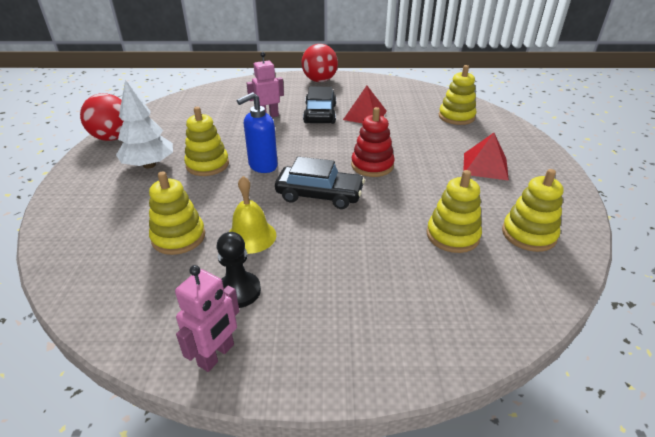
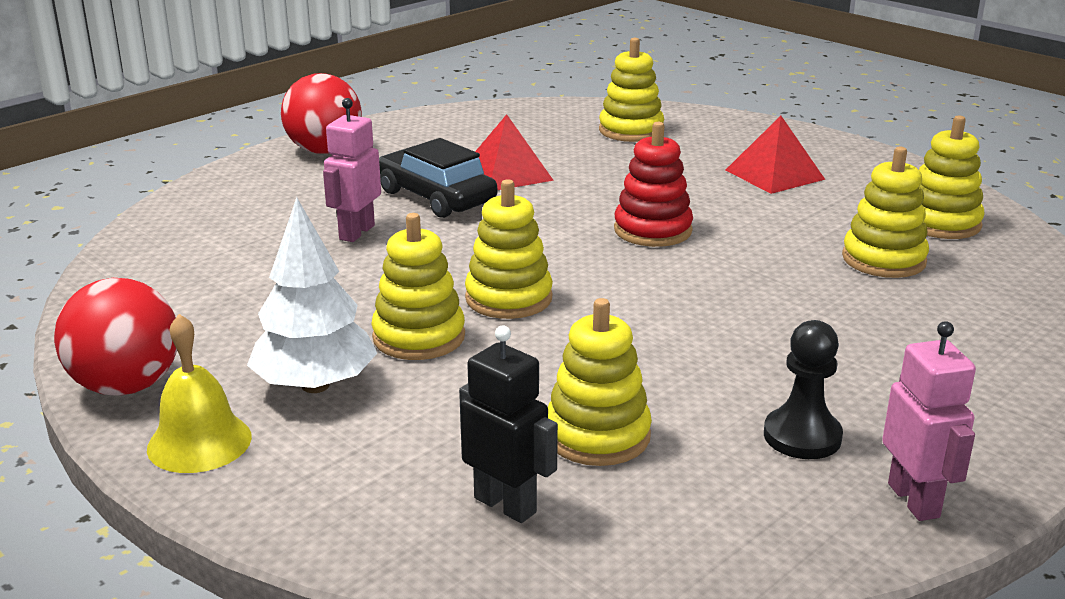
camera: 45 degrees left, 10 degrees down
(105, 242) = (505, 505): none -> black robot
(251, 236) = (686, 379): yellow bell -> yellow bell (199, 442)
(262, 166) = (508, 298): blue soap dispenser -> yellow stacking toy
(319, 195) = (663, 293): black car -> none

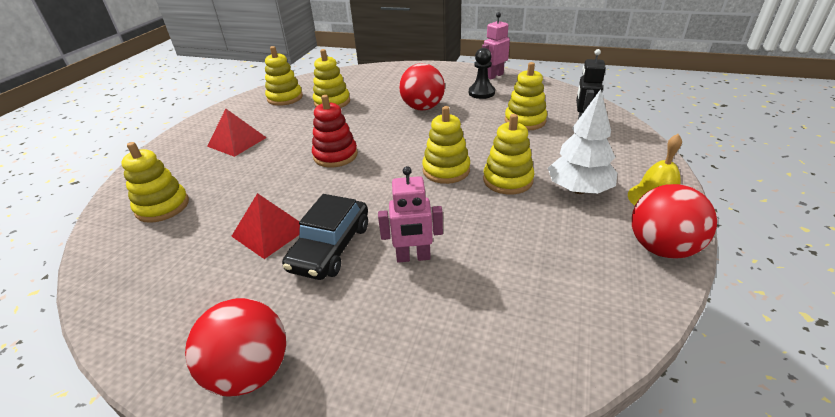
camera: 115 degrees left, 10 degrees up
(774, 340) = (422, 108): none -> red ball

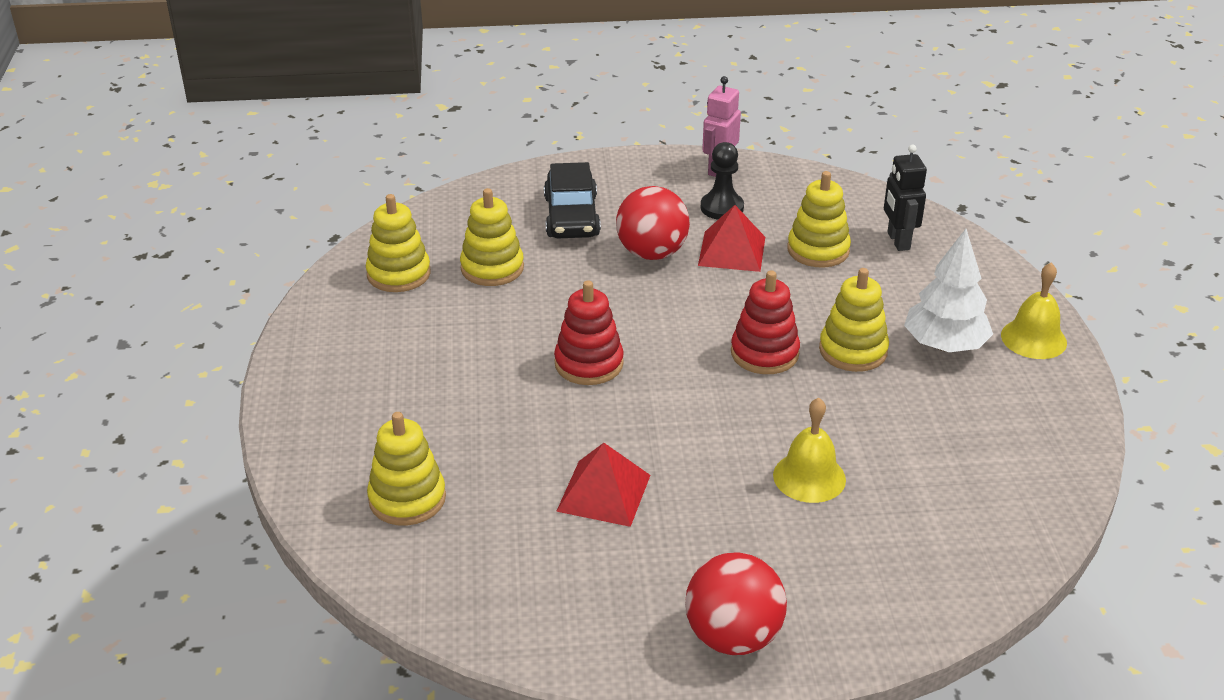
camera: 25 degrees left, 0 degrees up
(237, 142) = (404, 373): red pyramid -> red pyramid (731, 251)
(330, 247) = (700, 491): black car -> black car (571, 216)
(413, 257) = (809, 477): pink robot -> yellow bell
(446, 170) = (764, 353): yellow stacking toy -> red stacking toy
(661, 248) = (1064, 398): red ball -> none

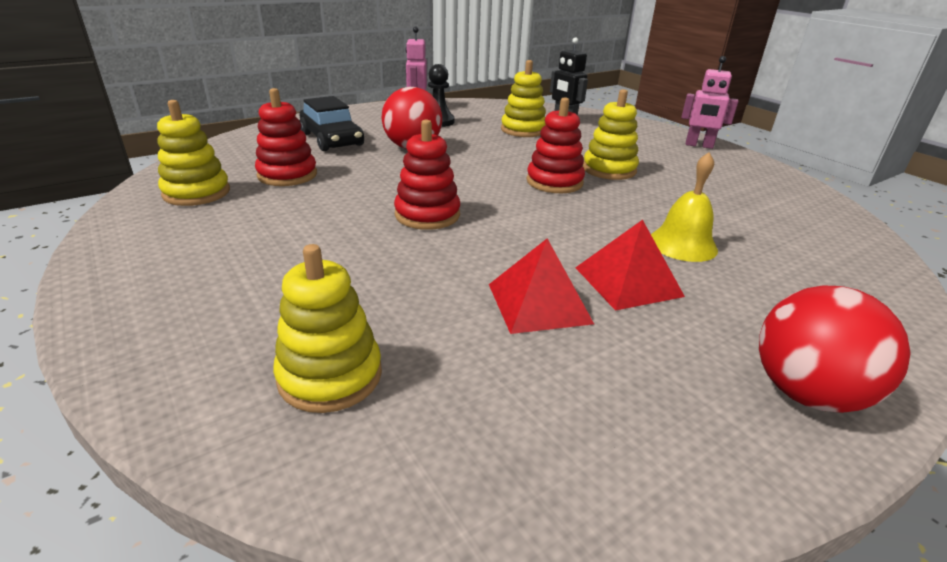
camera: 30 degrees left, 5 degrees down
(492, 268) = (287, 175): yellow stacking toy -> red stacking toy
(731, 251) = (468, 138): red pyramid -> red pyramid (628, 281)
(944, 345) = (657, 157): white tree -> none
(1033, 339) = (699, 145): yellow bell -> pink robot

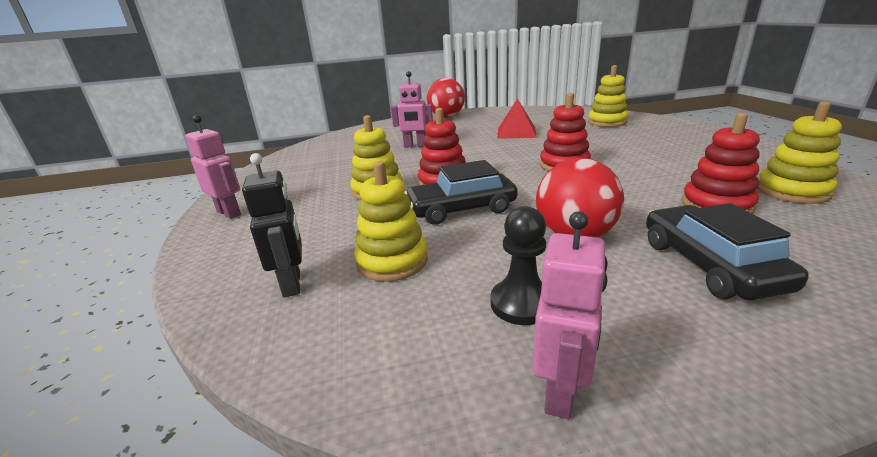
camera: 155 degrees left, 5 degrees down
(510, 159) = (461, 209): none -> black car
(628, 281) = (467, 136): red pyramid -> none
(682, 244) = (415, 146): yellow bell -> pink robot

